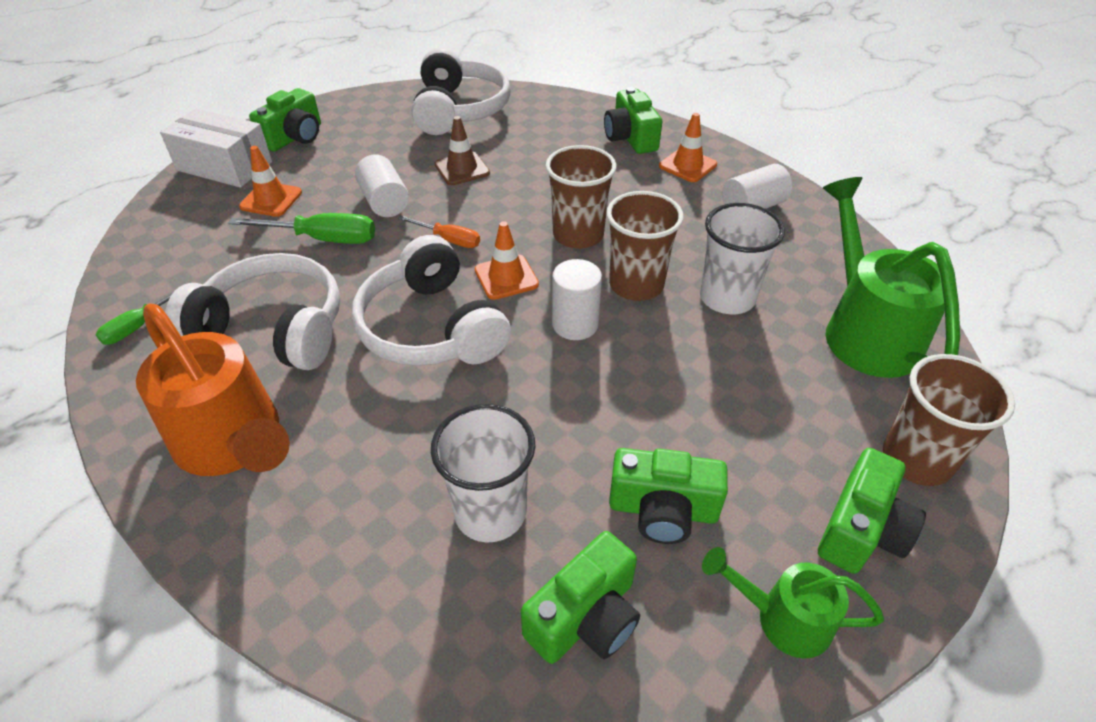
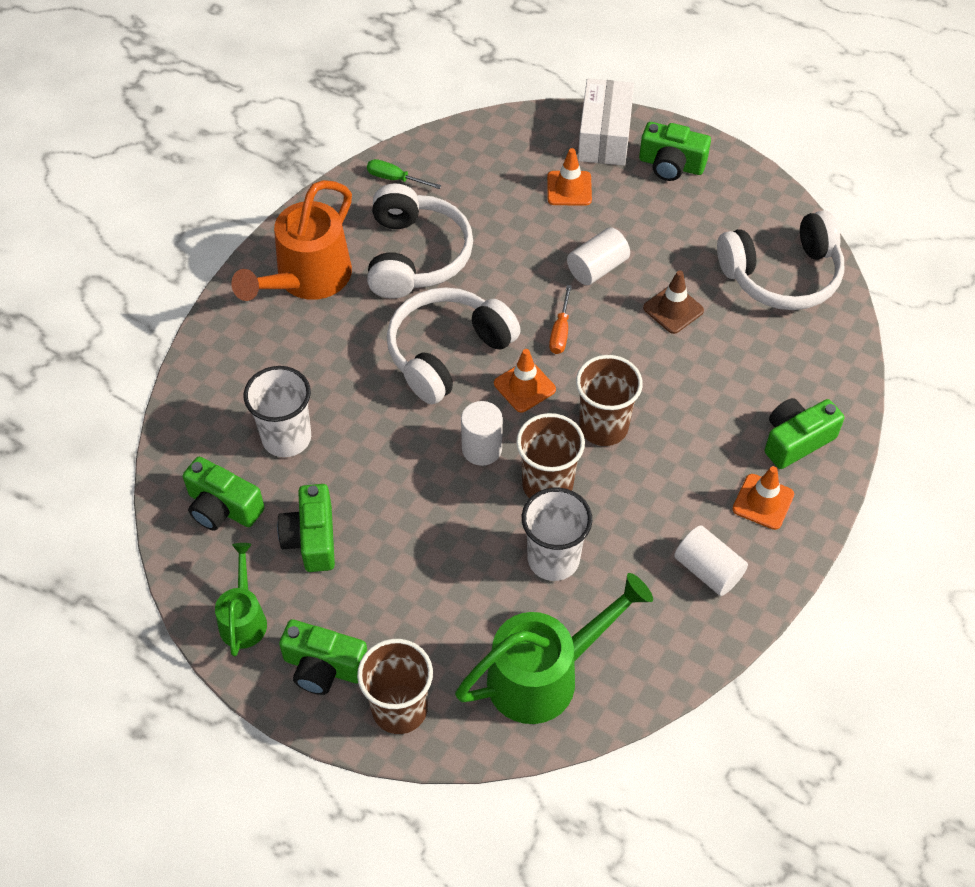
camera: 75 degrees right, 10 degrees up
(323, 239) = (529, 244): green screwdriver -> none

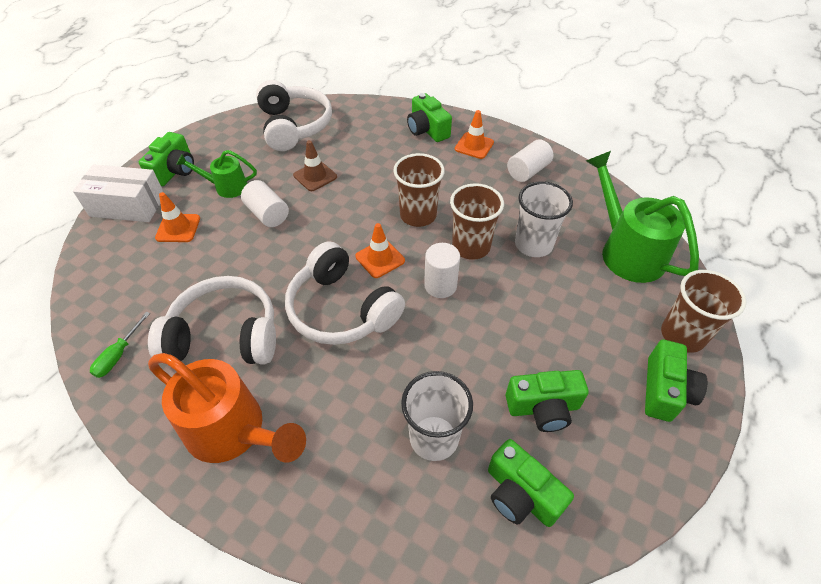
camera: 90 degrees left, 5 degrees down
(223, 507) = (520, 494): green camera -> green camera turned 105 degrees clockwise
(243, 618) = (638, 462): green watering can -> green watering can (226, 187)
(560, 331) = (327, 236): orange screwdriver -> none

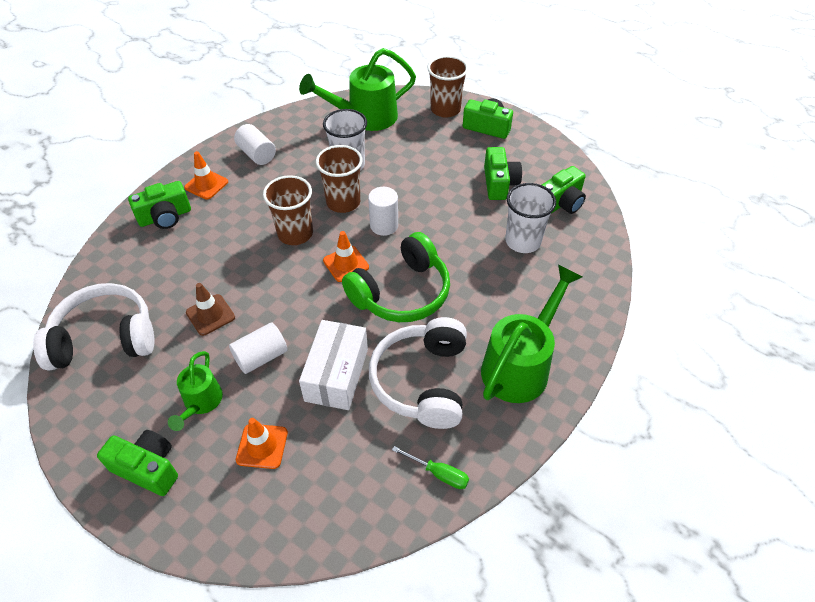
camera: 85 degrees left, 0 degrees up
(128, 206) = (203, 515): white box -> white box (337, 374)
(233, 431) = (520, 365): orange watering can -> green watering can
(341, 309) = (401, 292): white headphones -> green headphones

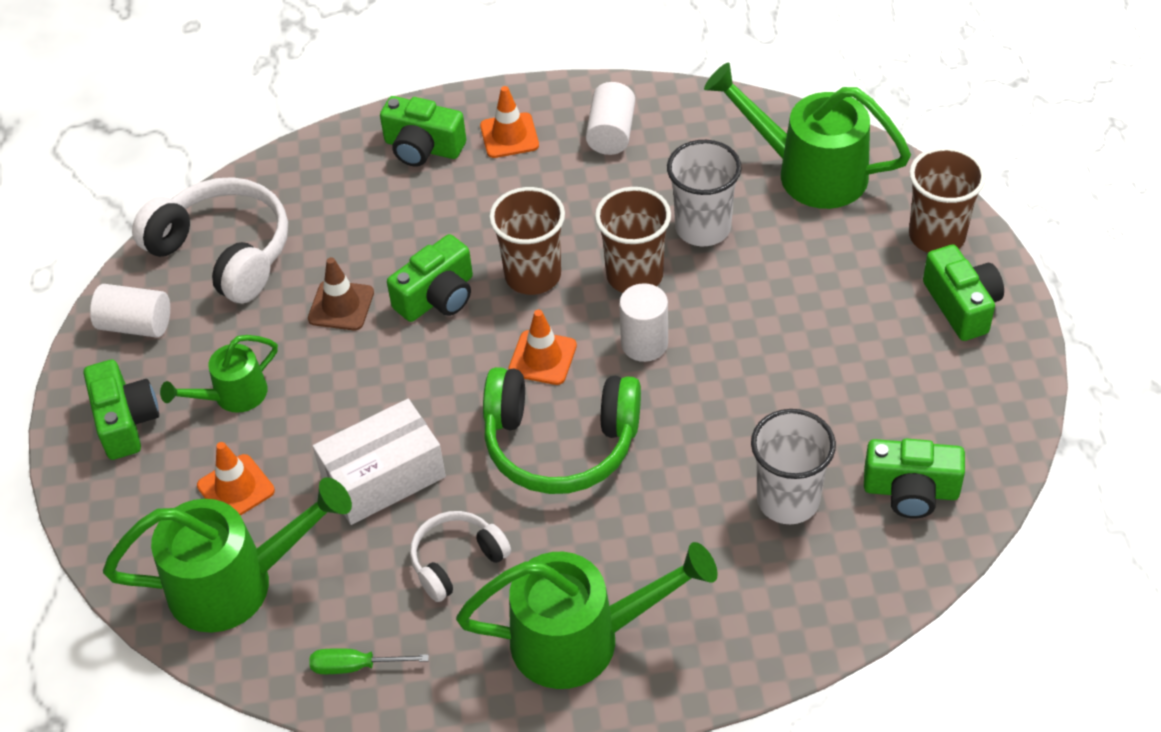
camera: 50 degrees right, 0 degrees up
(261, 357) = (336, 394): white cylinder -> white cylinder (136, 325)
(323, 492) = (236, 583): none -> green watering can
(422, 381) = (457, 561): white headphones -> white headphones, size x0.57
(439, 473) = (355, 666): green screwdriver -> green screwdriver turned 105 degrees clockwise
(499, 183) = (865, 399): green camera -> green camera (437, 297)

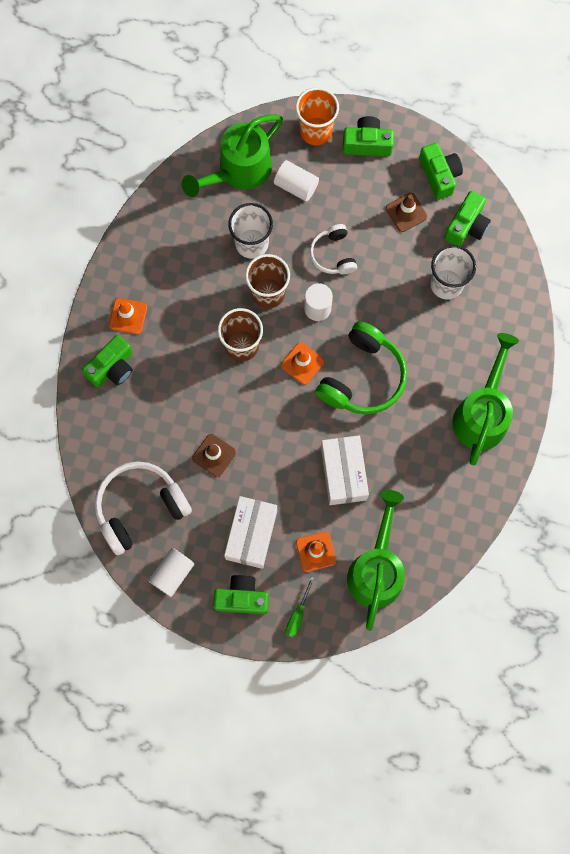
camera: 70 degrees left, 25 degrees up
(232, 396) = (251, 534): green watering can -> white box
(355, 666) = (452, 526): green screwdriver -> green screwdriver (298, 614)
(437, 297) = (233, 401): green camera -> green camera (439, 175)
(457, 561) = (412, 455): white headphones -> white headphones (333, 254)
(611, 133) = (155, 260): white cylinder -> white cylinder (296, 186)
(879, 398) = (406, 212): none -> brown traffic cone
(937, 236) = (316, 131): brown cup -> orange cup

